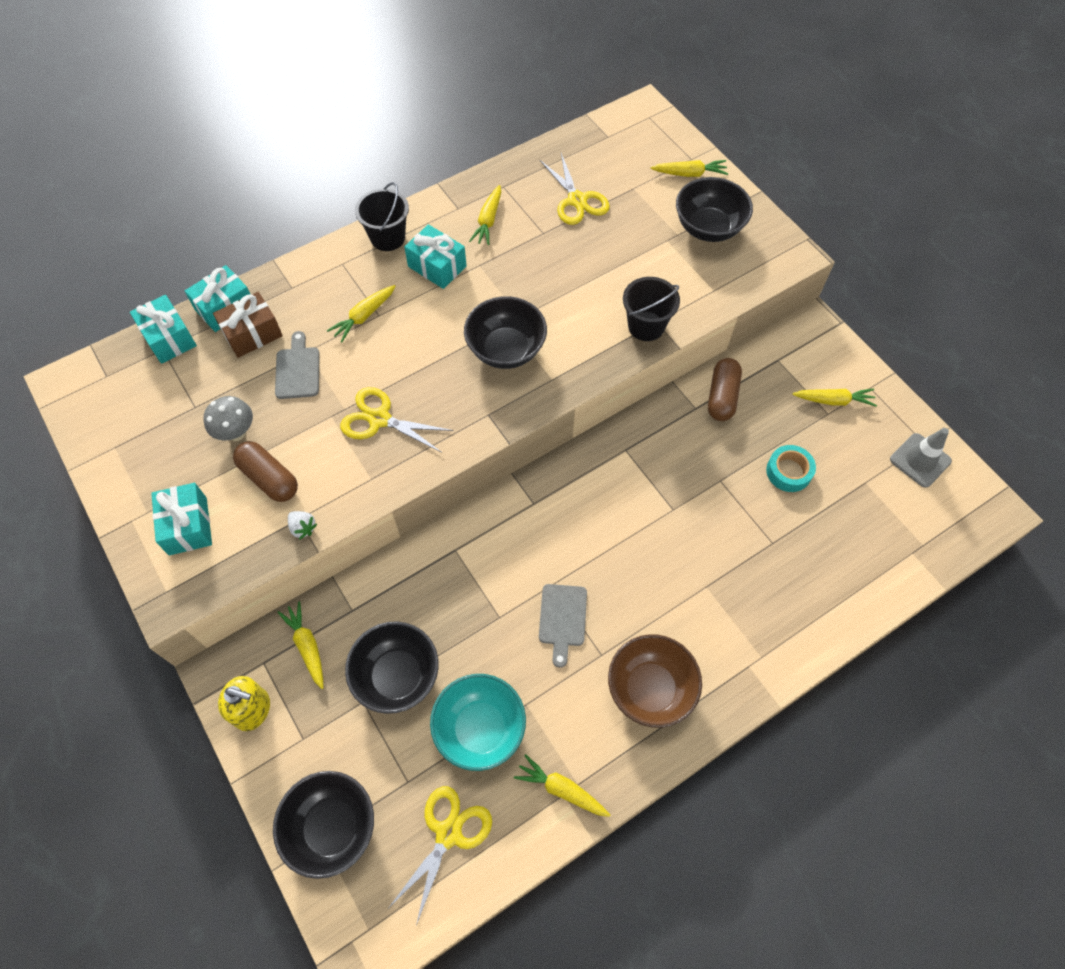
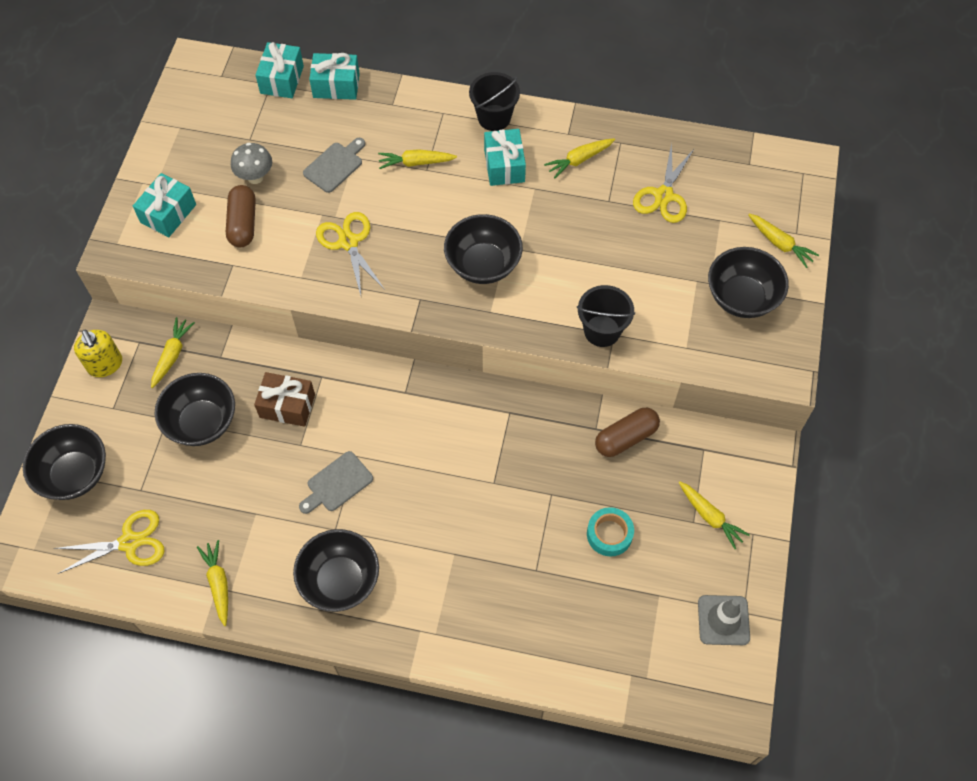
camera: 45 degrees right, 0 degrees up
(252, 334) = (334, 117): brown gift -> brown gift (287, 406)
(303, 528) = (228, 273): white strawberry -> none
(480, 729) = (213, 500): turquoise bowl -> none
(650, 689) = (340, 580): brown bowl -> black bowl

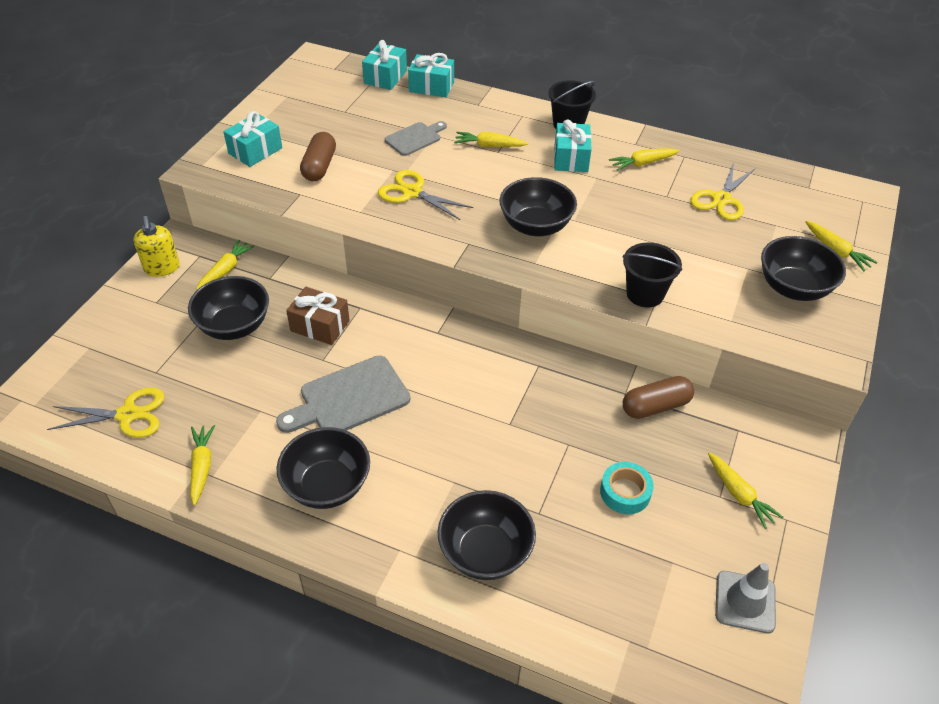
camera: 10 degrees right, 15 degrees down
(75, 474) = (99, 349): black bowl -> black bowl (485, 552)
(255, 177) = (341, 137): grey mushroom -> none
(337, 483) = (349, 398): grey cutting board -> grey cutting board, size x1.62
(348, 242) = (412, 192): yellow scissors -> yellow scissors turned 45 degrees counterclockwise

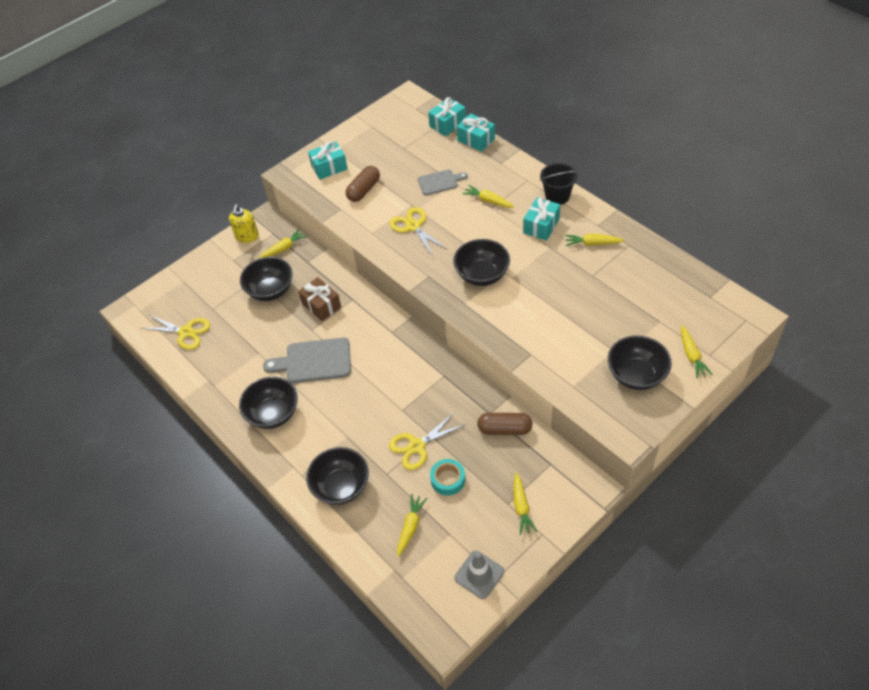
camera: 30 degrees right, 5 degrees up
(202, 467) = (211, 378): yellow carrot -> yellow carrot (410, 527)
(645, 294) = (525, 348): black bucket -> none
(721, 199) = (632, 289): yellow scissors -> yellow scissors (417, 446)

